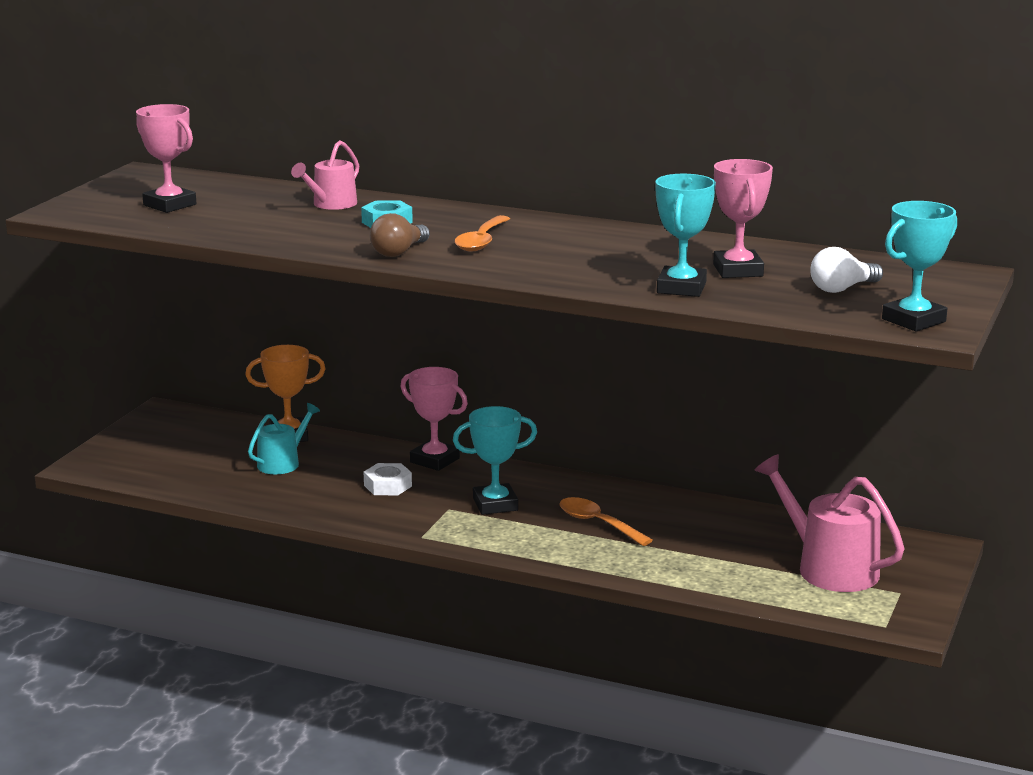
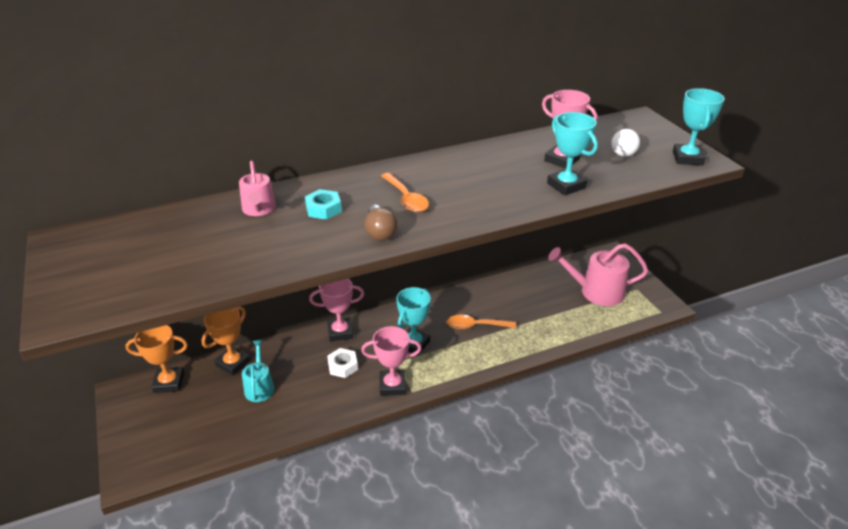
camera: 45 degrees left, 15 degrees up
(169, 205) = (142, 264): pink trophy -> pink trophy (392, 385)
(211, 423) = (169, 382): none -> orange trophy

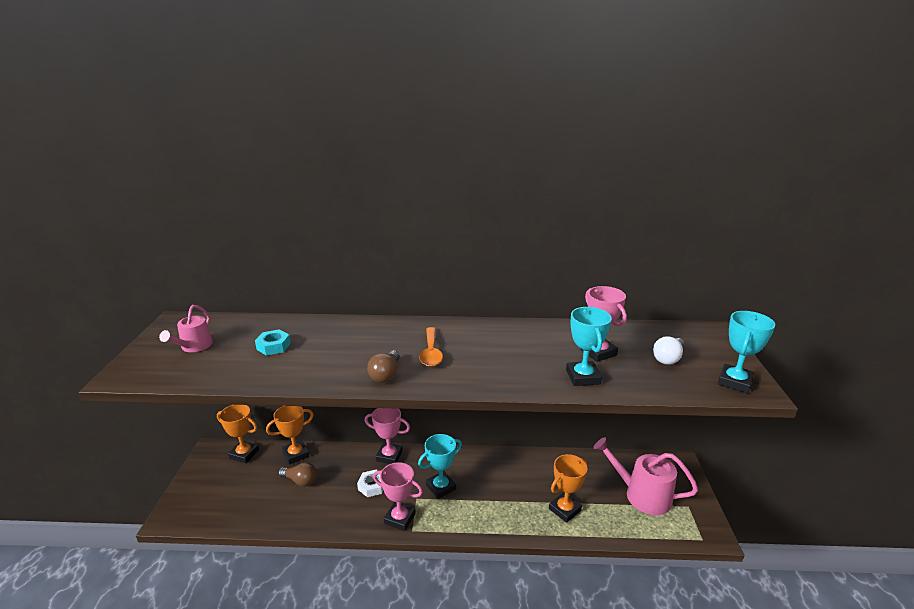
camera: 25 degrees right, 10 degrees down
(259, 209) = (315, 332): pink watering can -> pink watering can (194, 346)
(259, 387) = (300, 481): turquoise watering can -> brown light bulb
(323, 209) = (360, 344): turquoise nut -> turquoise nut (273, 346)
(475, 326) = (504, 489): orange spoon -> none
(539, 325) = (564, 510): none -> orange trophy

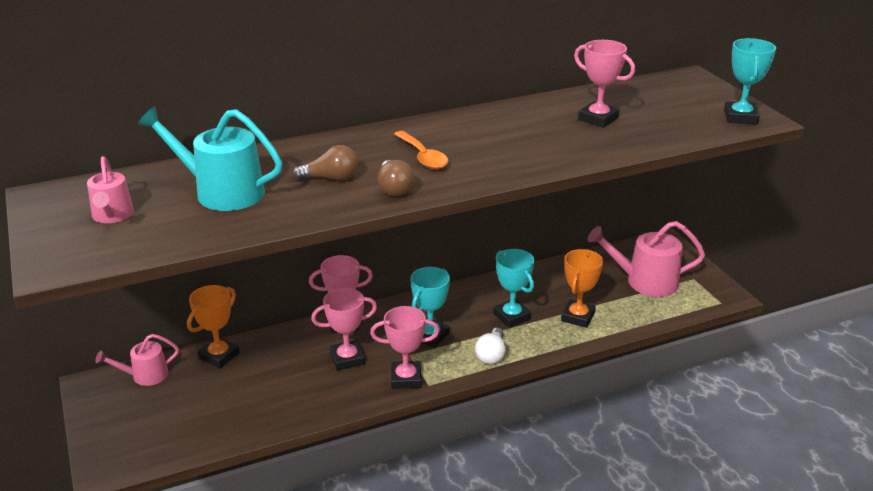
camera: 25 degrees left, 5 degrees up
(244, 454) = (145, 375): orange trophy -> pink watering can
(273, 346) = (222, 192): turquoise nut -> turquoise watering can
(300, 481) = (251, 380): brown light bulb -> brown light bulb (331, 178)
(372, 486) = (347, 359): white nut -> pink trophy
(583, 377) = (602, 144): turquoise trophy -> turquoise trophy (511, 316)
(668, 358) = (668, 110): white light bulb -> white light bulb (491, 355)

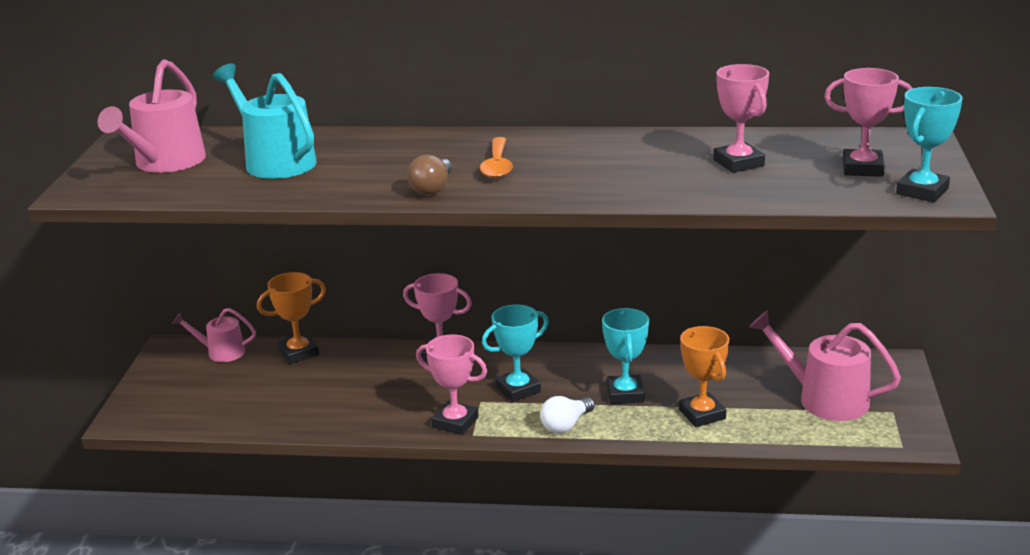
camera: 30 degrees right, 5 degrees down
(112, 215) = (165, 163): pink watering can -> pink watering can, size x1.69
(331, 178) = (385, 168): brown light bulb -> none
(347, 359) = (414, 388): pink trophy -> pink trophy (862, 168)
(578, 317) = (702, 414): orange trophy -> orange trophy turned 75 degrees counterclockwise

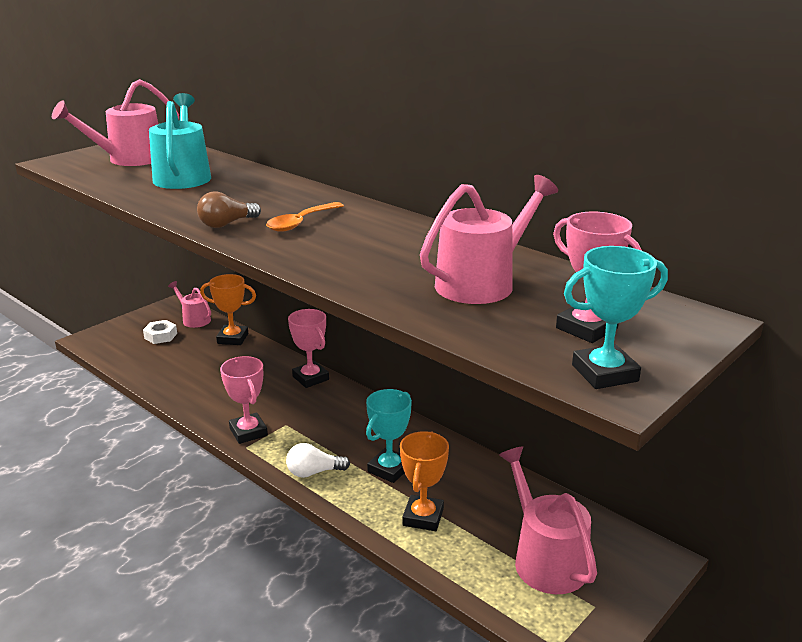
camera: 35 degrees right, 0 degrees up
(210, 382) = (160, 336): none -> white nut
(518, 389) = (321, 428): turquoise trophy -> none
(738, 163) = (481, 283): pink trophy -> pink watering can

